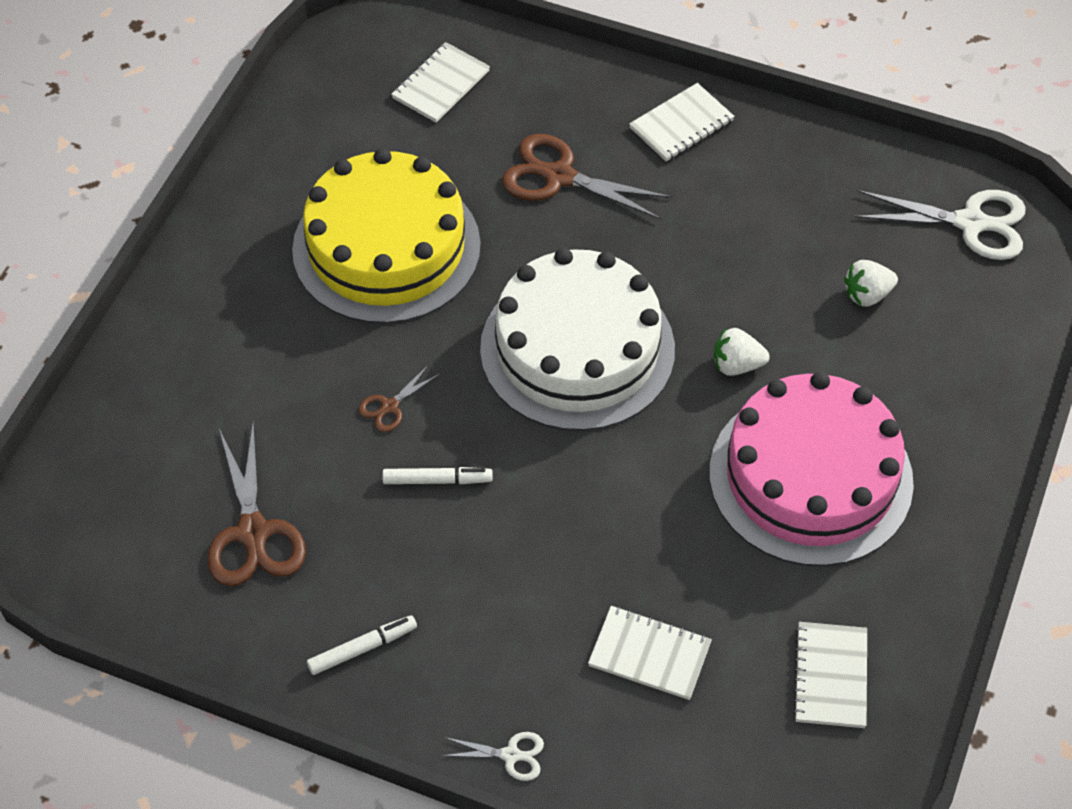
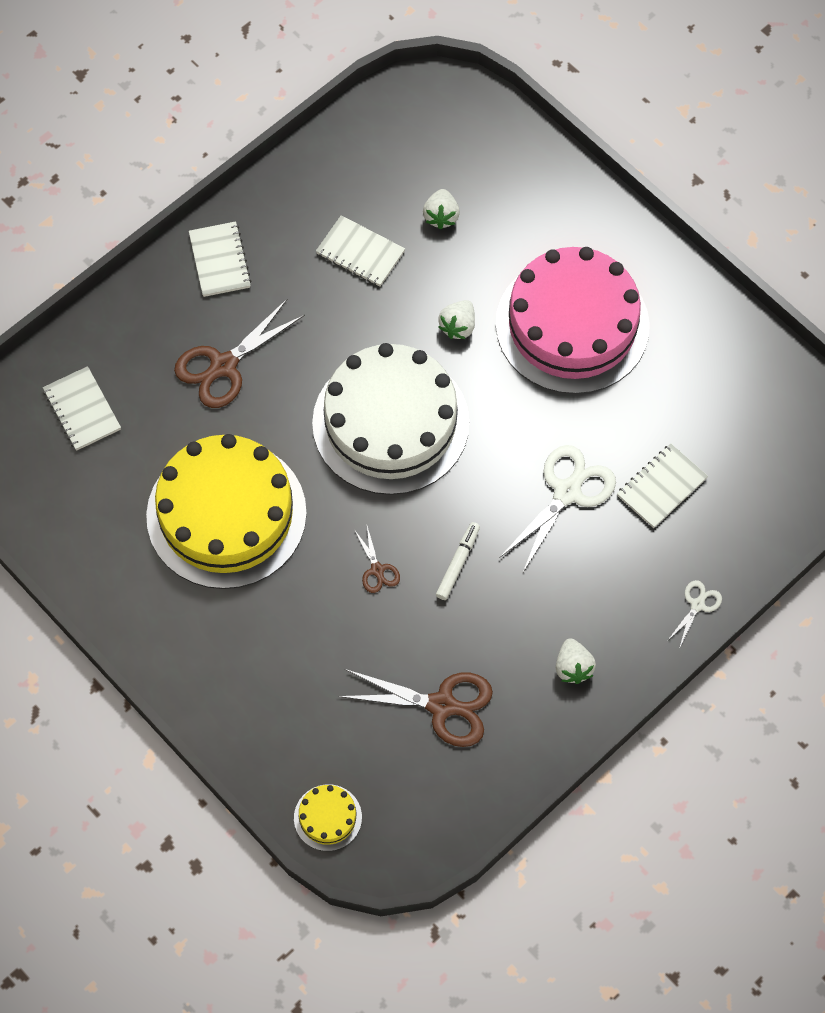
camera: 65 degrees left, 10 degrees up
(73, 476) = (327, 817): none -> yellow cake
(362, 648) = (573, 667): white marker -> white strawberry
(830, 676) = (727, 386): white notebook -> white notebook (360, 252)
(970, 223) = (413, 122): white scissors -> white scissors (567, 492)

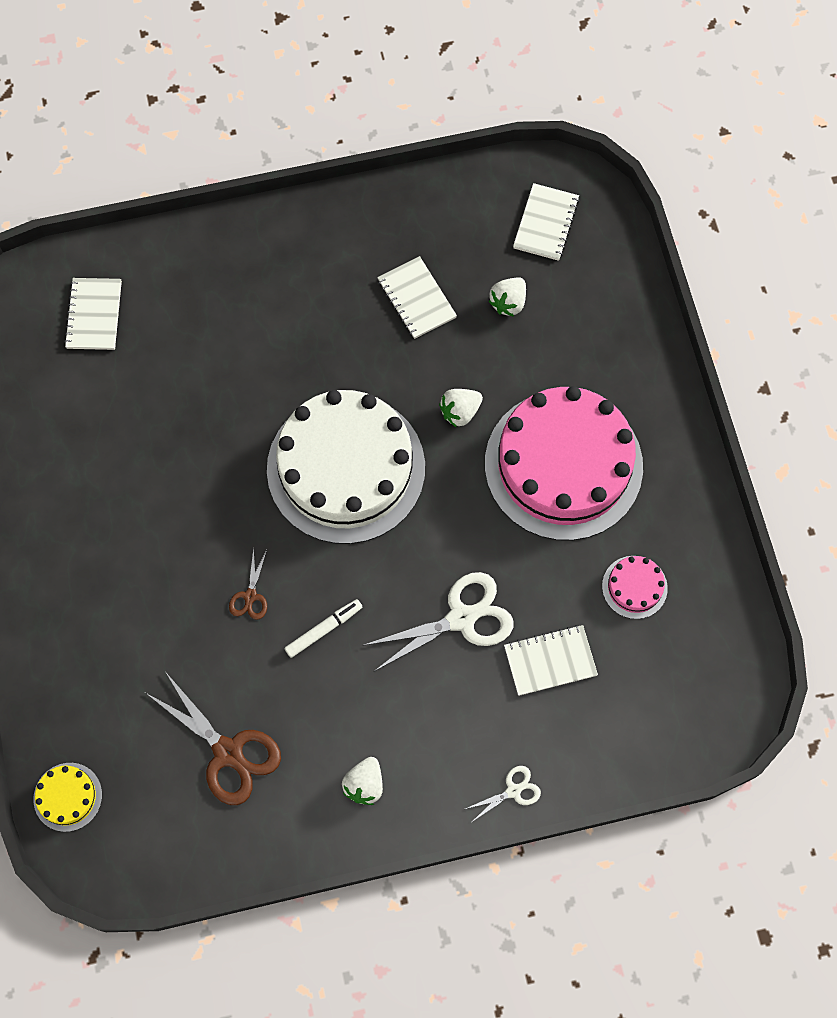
camera: 30 degrees right, 5 degrees up
(219, 260) = (291, 243): white notebook -> white notebook (545, 223)
(224, 366) = (236, 339): brown scissors -> none
(226, 514) = (154, 474): yellow cake -> none
(692, 392) = (634, 587): none -> pink cake

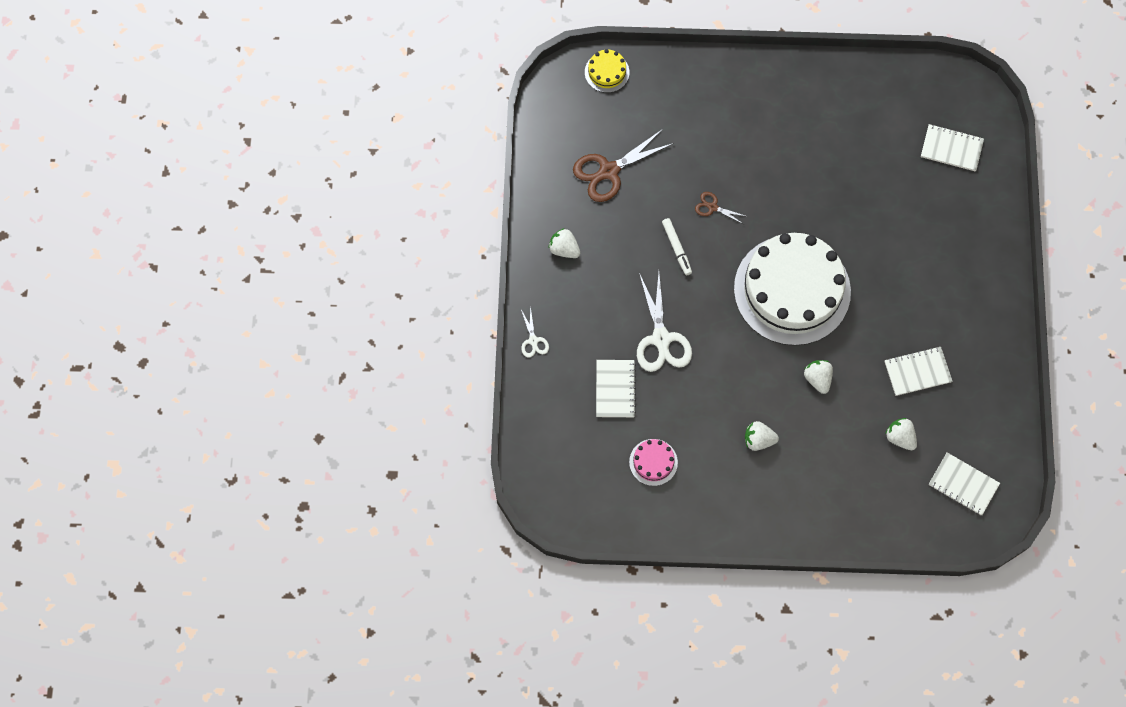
camera: 105 degrees right, 0 degrees up
(563, 465) = (758, 440): pink cake -> white strawberry

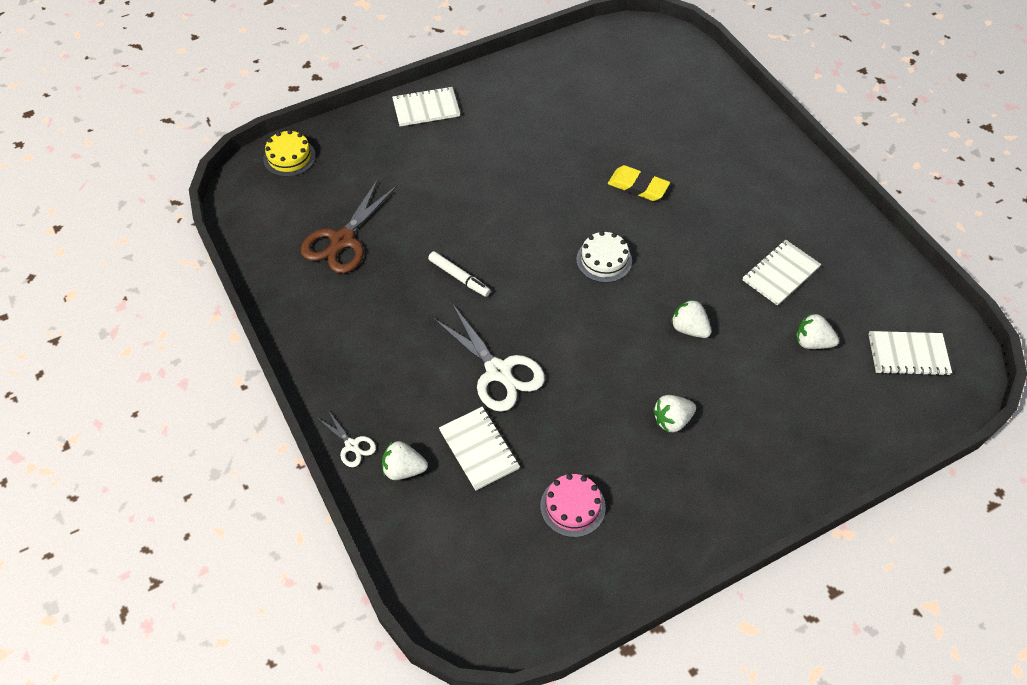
camera: 30 degrees left, 15 degrees down
(564, 249) = (335, 334): white strawberry -> white strawberry (404, 469)
(713, 207) = (473, 224): brown scissors -> none
(792, 290) = (604, 260): white cake -> white cake, size x0.40
(860, 239) = (638, 186): none -> yellow eraser
(951, 149) = (665, 81): white notebook -> white notebook (426, 108)

